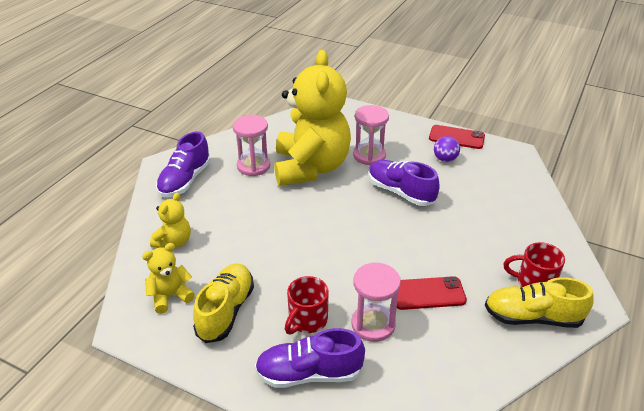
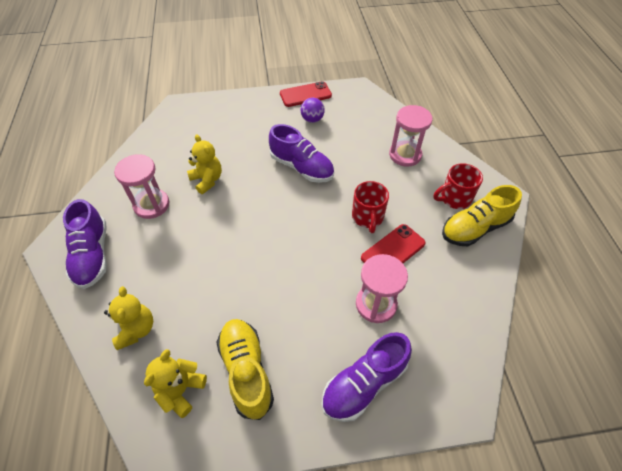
camera: 35 degrees left, 15 degrees up
(307, 320) = (323, 334): red mug -> red mug (367, 217)
(311, 167) = (207, 180): yellow teddy bear -> yellow teddy bear, size x0.43
(369, 155) = (249, 144): pink hourglass -> pink hourglass (405, 155)
(400, 192) = (301, 167): purple shoe -> purple shoe turned 150 degrees counterclockwise

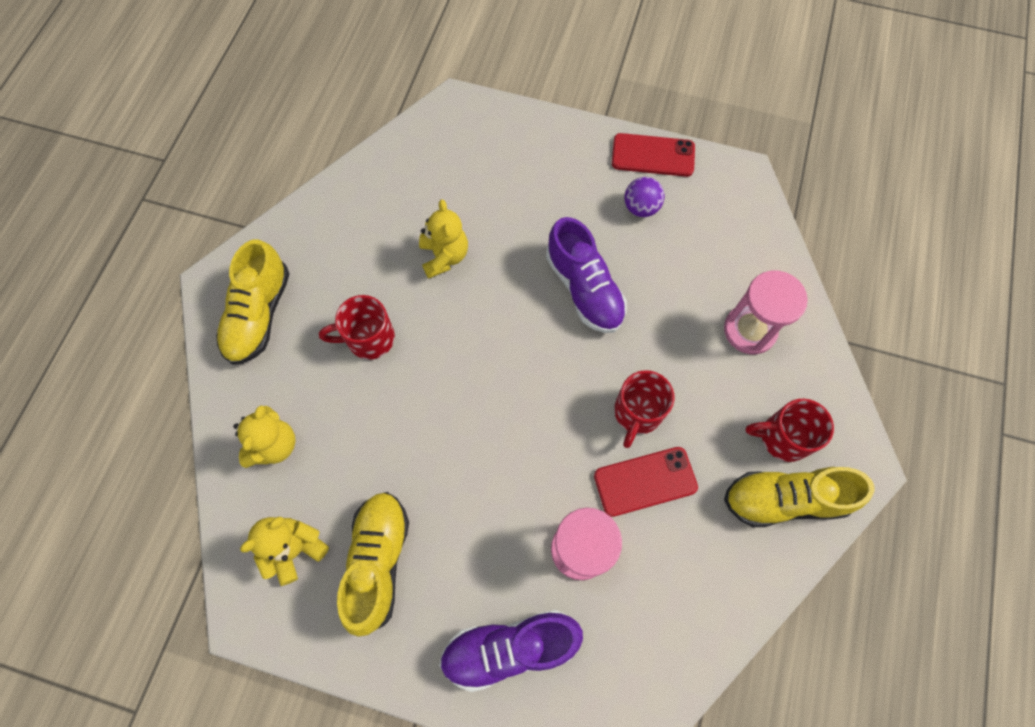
camera: 25 degrees right, 15 degrees up
(92, 255) = (259, 315): purple shoe -> yellow shoe
(151, 205) = (357, 267): pink hourglass -> none
(177, 241) = (368, 339): none -> red mug

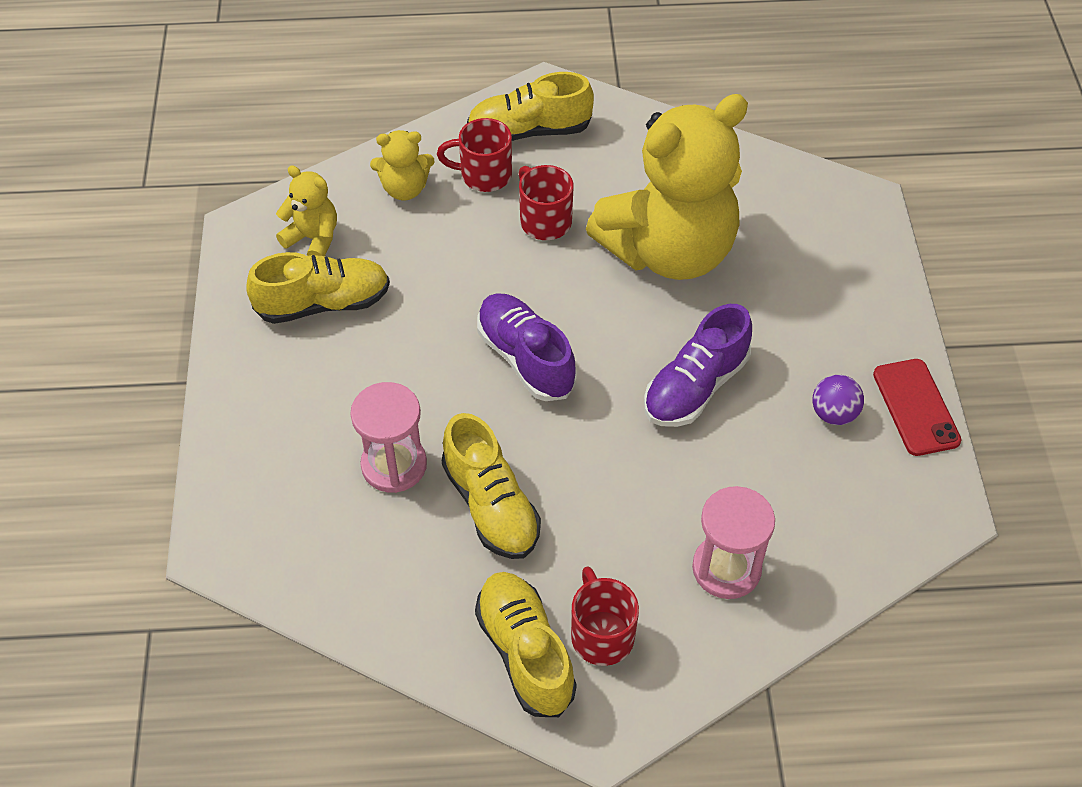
camera: 70 degrees right, 15 degrees down
(444, 256) = (669, 251): yellow teddy bear -> yellow teddy bear, size x2.35
(510, 648) = (276, 433): purple shoe -> purple shoe (525, 358)
(637, 413) = (567, 478): red mug -> red mug (483, 175)
(645, 481) = (491, 505): red phone -> yellow shoe

